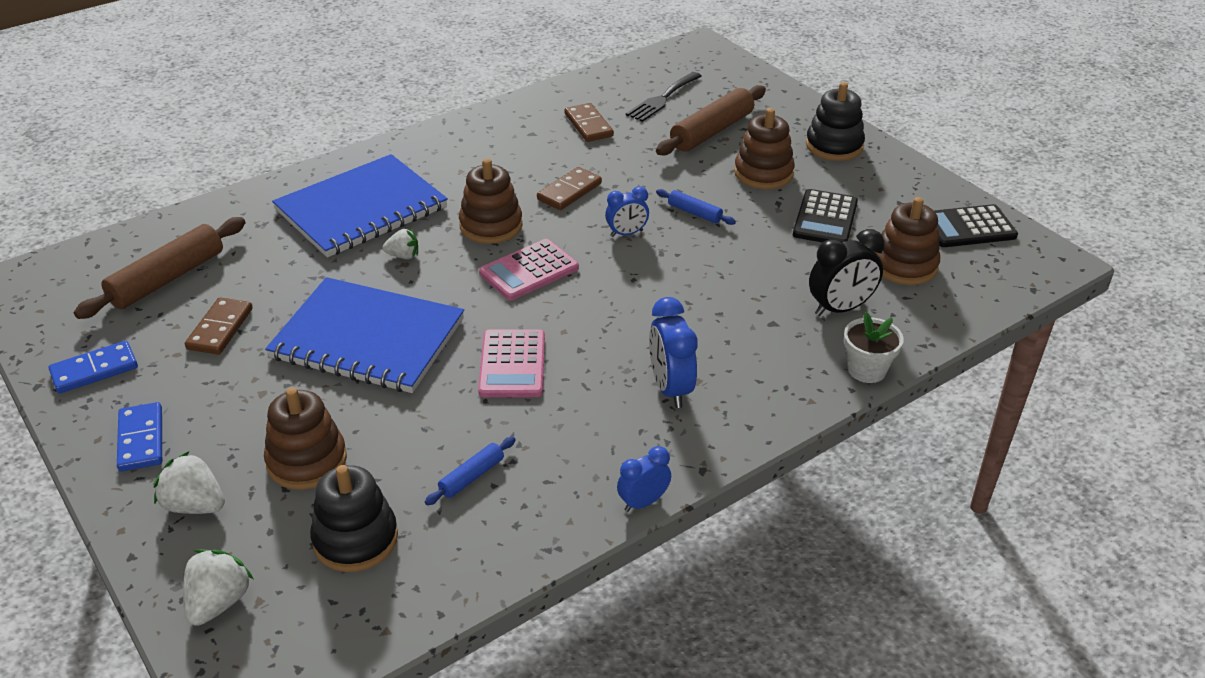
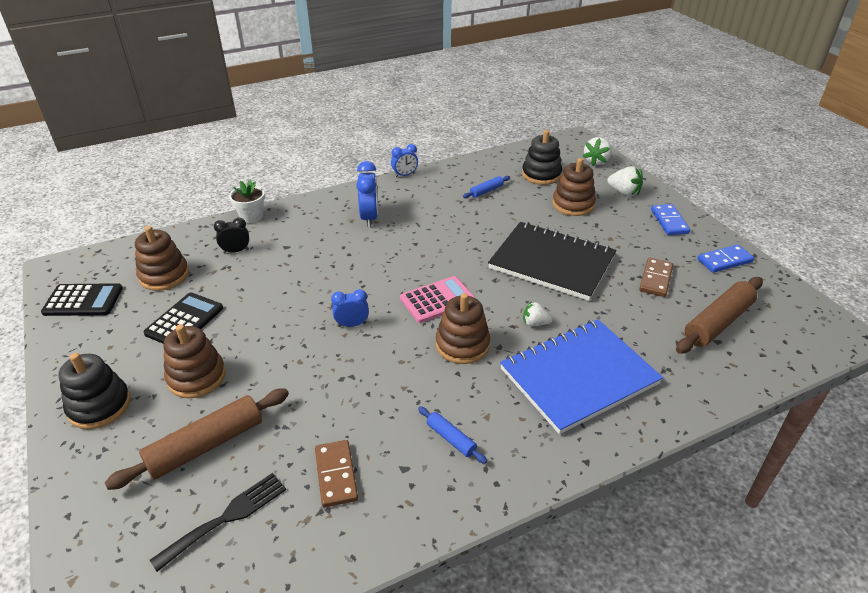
camera: 170 degrees left, 0 degrees up
(367, 339) = (552, 262): blue notebook -> black notebook
(512, 364) = (459, 239): pink calculator -> none
(569, 191) = (385, 375): brown domino -> none
(694, 213) = (286, 339): blue rolling pin -> blue rolling pin (451, 439)
(840, 308) = (236, 251): black clock -> black clock, size x0.64

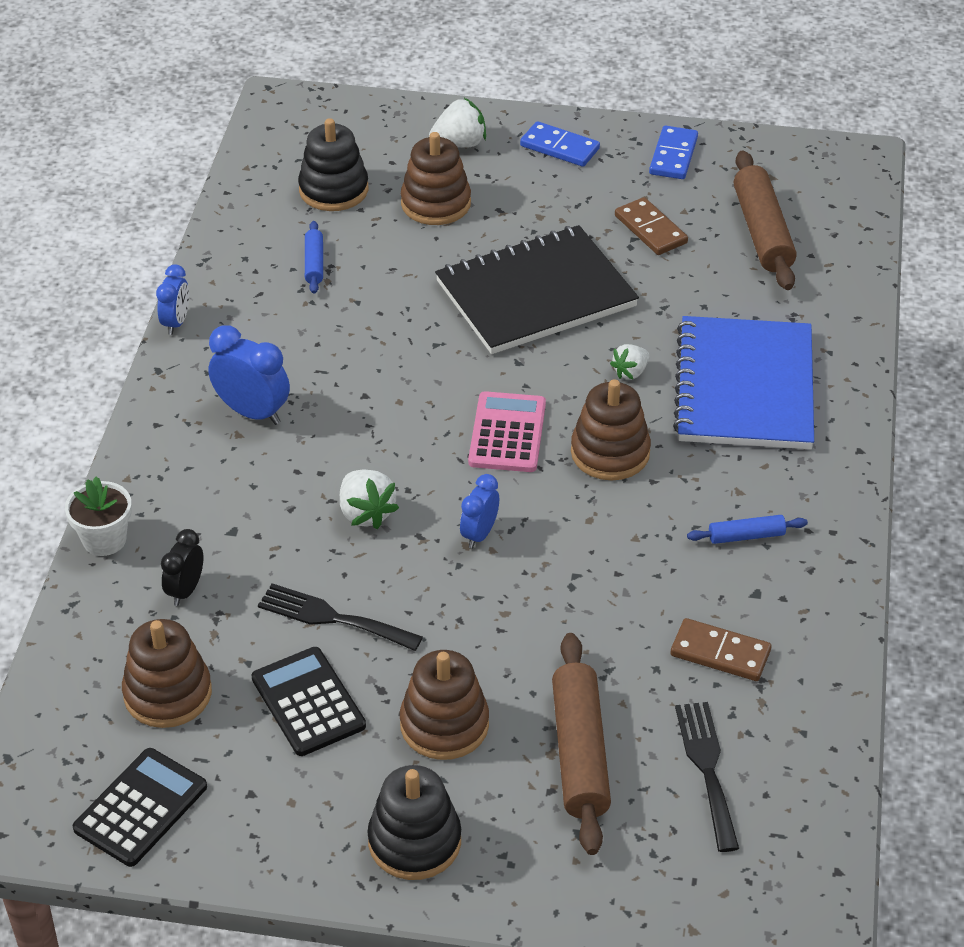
camera: 55 degrees left, 5 degrees up
(250, 302) = (332, 618): none -> black fork
(596, 161) = (360, 121): white strawberry -> white strawberry (366, 513)

